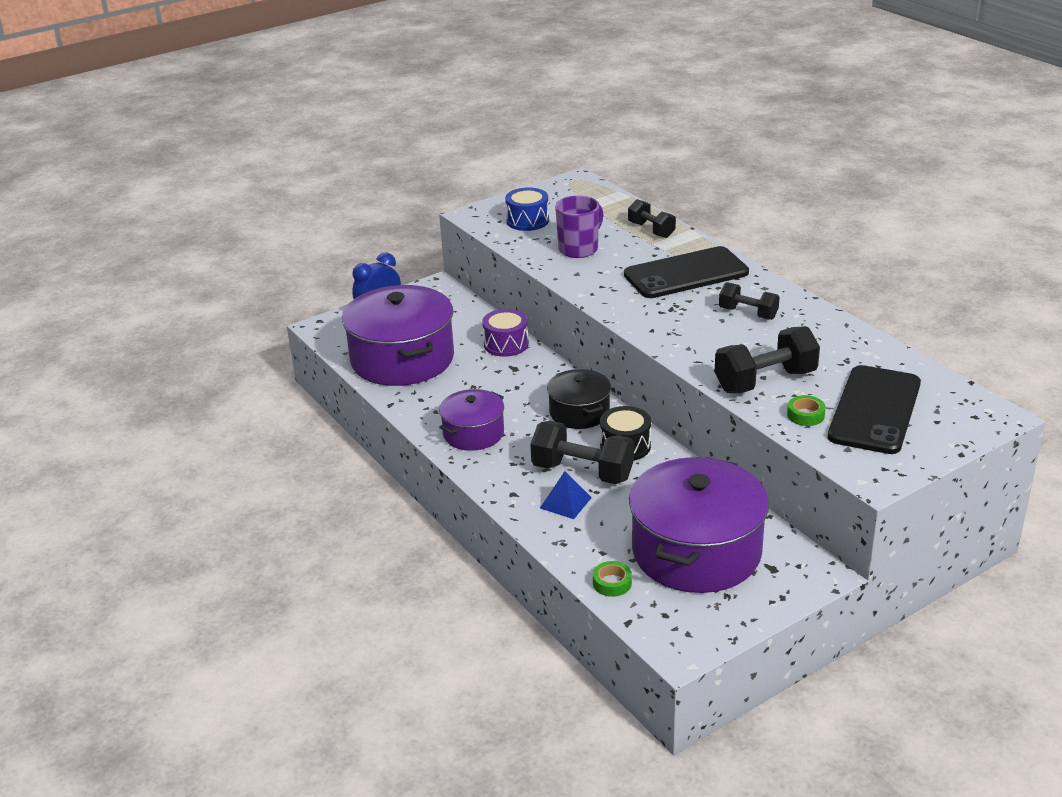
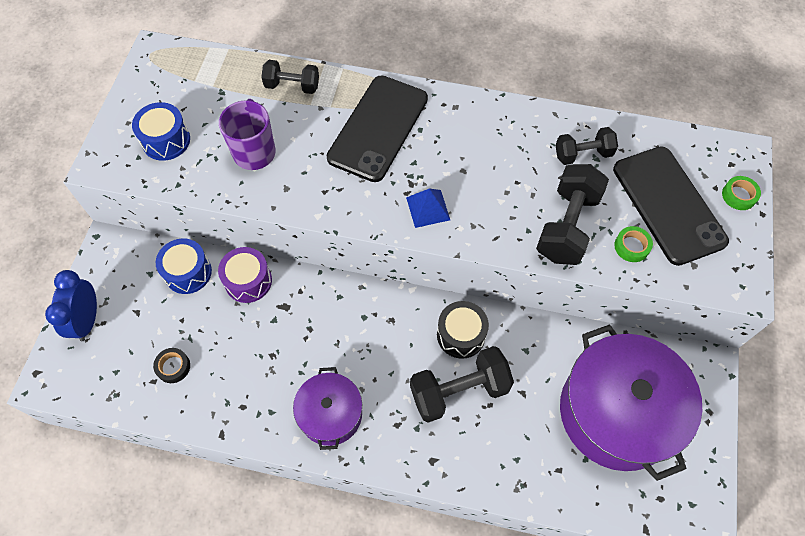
camera: 45 degrees left, 30 degrees up
(402, 359) = (173, 367): purple pot -> black tape
(471, 321) = (188, 272): none -> blue drum
(565, 502) = (481, 437): blue pyramid -> blue pyramid (428, 208)
(579, 412) = (389, 322): black pot -> none
(612, 583) = (597, 498): green tape -> green tape (739, 195)
(748, 313) = (474, 148): black dumbbell -> black dumbbell (583, 154)

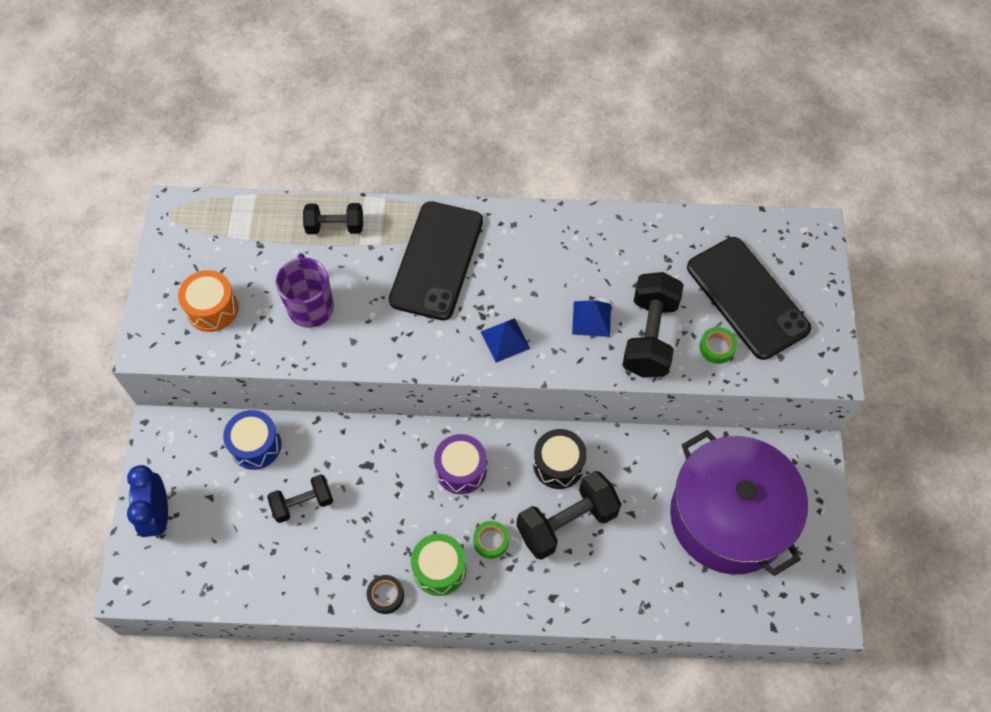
camera: 10 degrees left, 0 degrees up
(166, 140) = (212, 308): blue drum -> orange drum
(173, 367) = (263, 548): black tape -> black tape (385, 595)
(248, 281) = (323, 444): purple drum -> purple drum (461, 469)
(330, 414) = (439, 569): purple pot -> green drum
(514, 201) = (591, 318): none -> blue pyramid
(583, 154) = (654, 257): black dumbbell -> black dumbbell (303, 503)
(739, 195) = (816, 277): green tape -> green tape (491, 541)

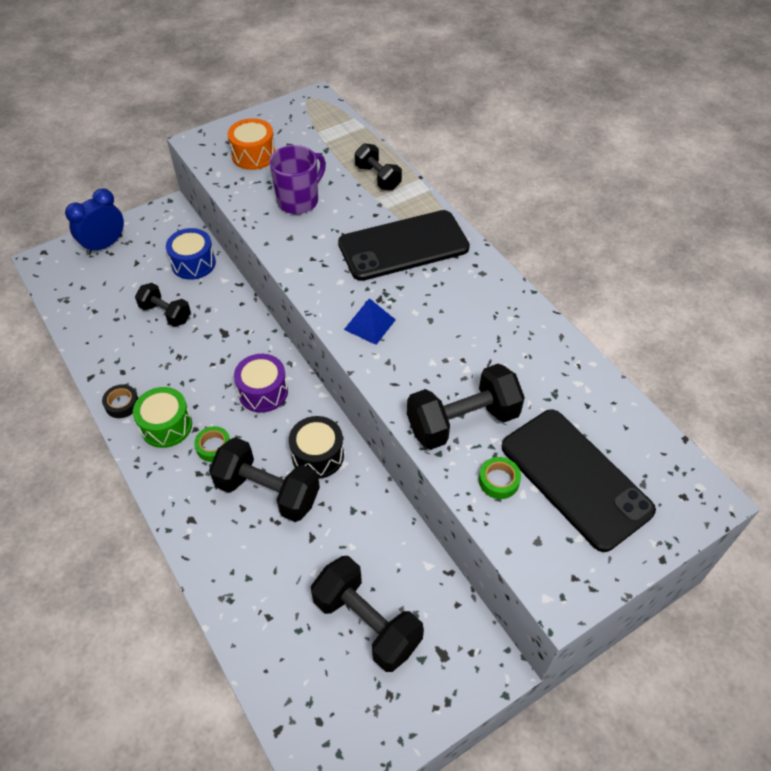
camera: 55 degrees right, 10 degrees down
(591, 318) = (442, 370): blue pyramid -> none
(729, 517) = (367, 622): purple pot -> black dumbbell
(747, 298) = (575, 478): black phone -> black phone turned 60 degrees counterclockwise

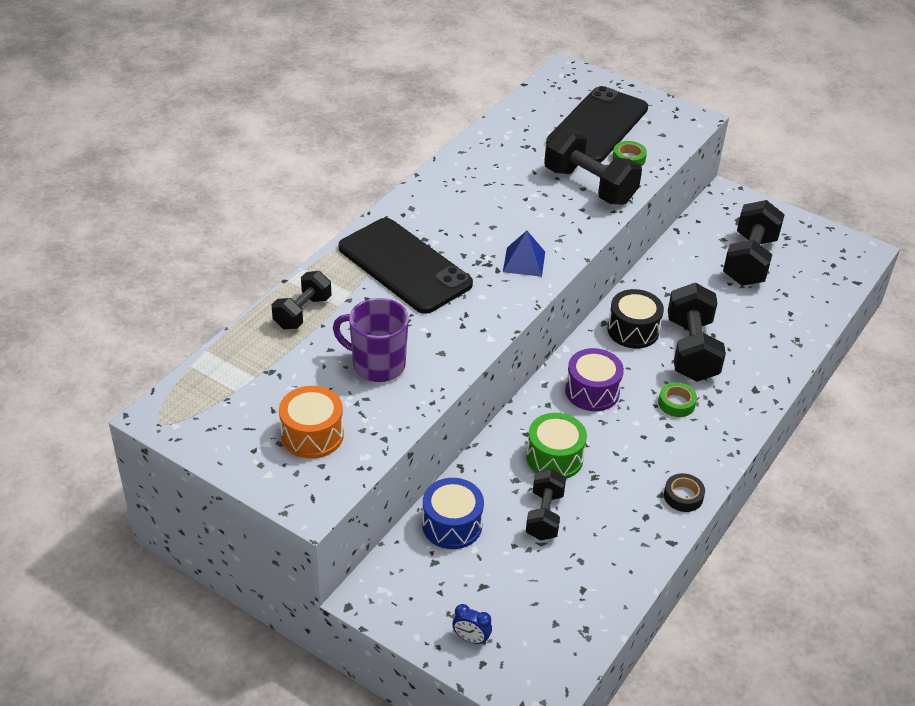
camera: 115 degrees left, 10 degrees down
(105, 245) = (471, 638): blue clock -> blue clock, size x0.51
(166, 426) = (681, 448): green drum -> green drum (554, 458)

